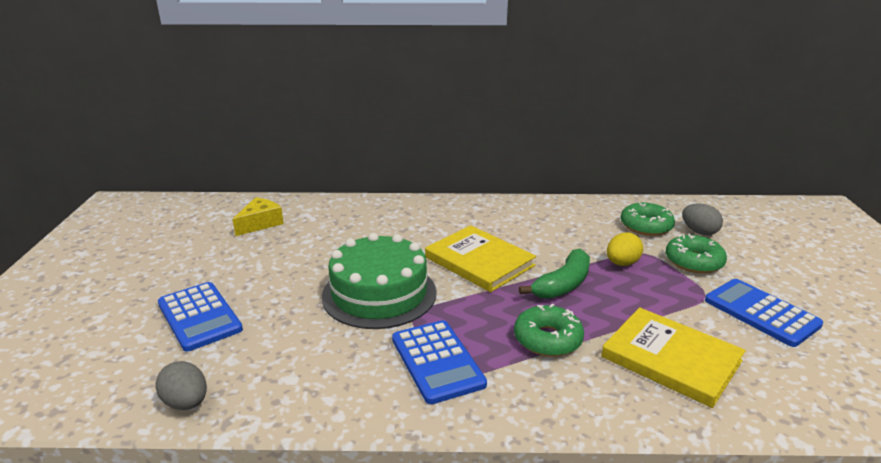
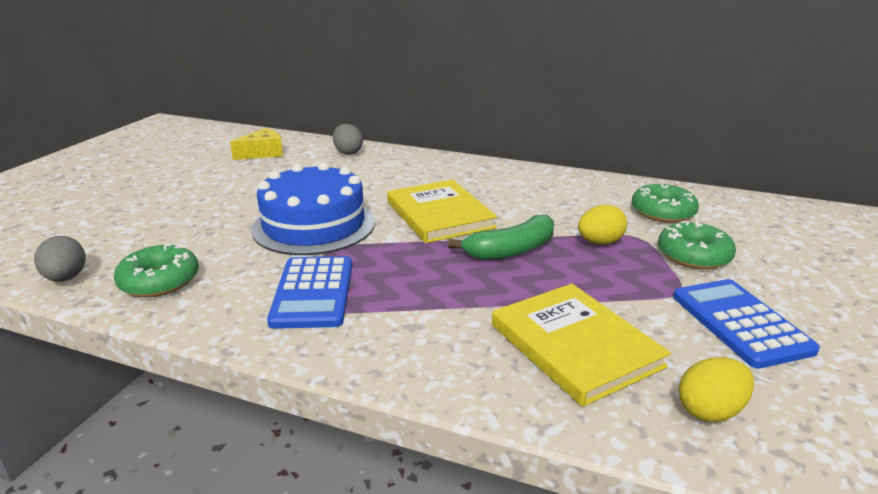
camera: 20 degrees right, 0 degrees up
(199, 316) = (142, 215): blue calculator -> none
(379, 293) = (314, 225): green cake -> blue cake
(547, 339) = (447, 296): green donut -> green donut (159, 281)
(699, 232) = (727, 227): grey egg -> grey egg (348, 152)
(790, 387) = (710, 411): none -> yellow egg

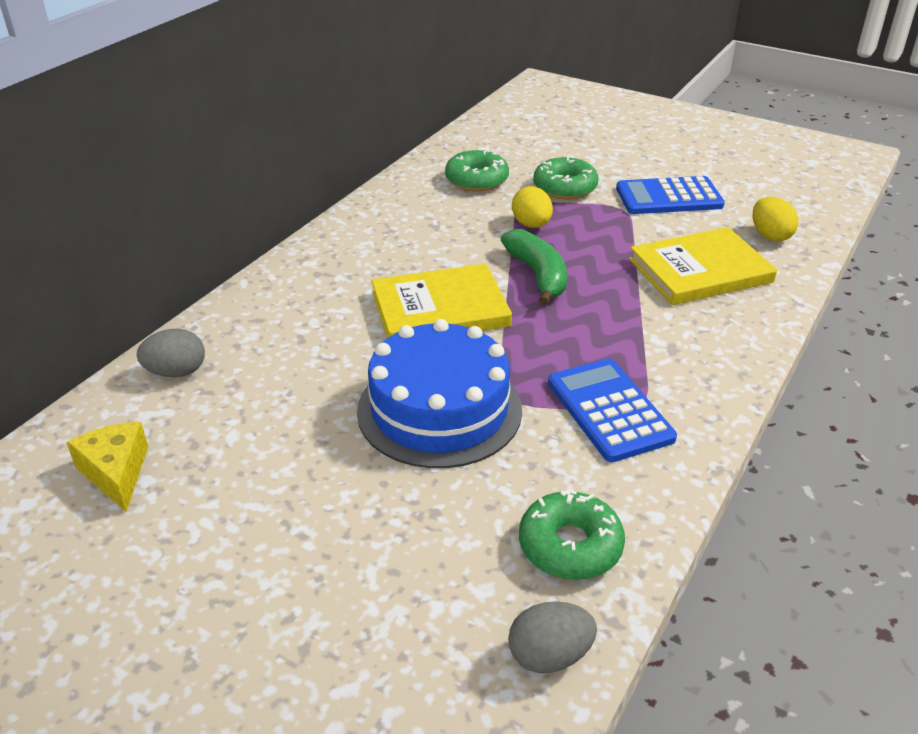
camera: 80 degrees left, 10 degrees up
(313, 292) = (609, 410): blue calculator -> blue calculator turned 120 degrees counterclockwise

